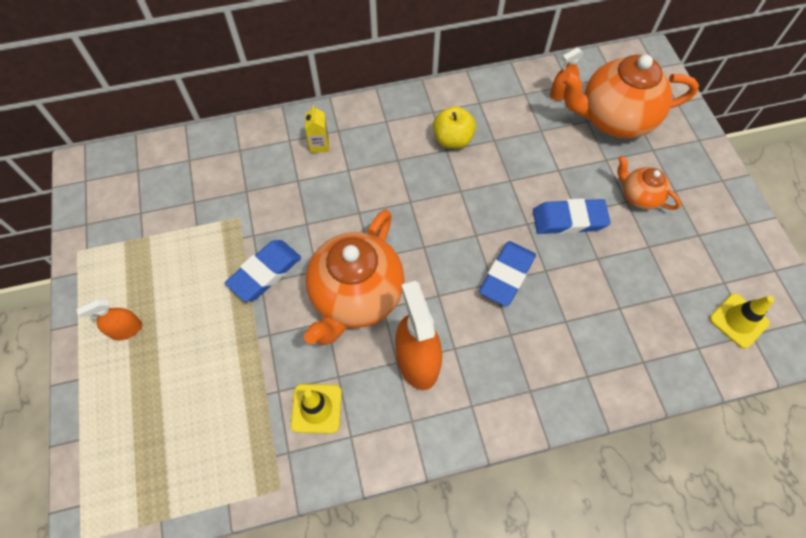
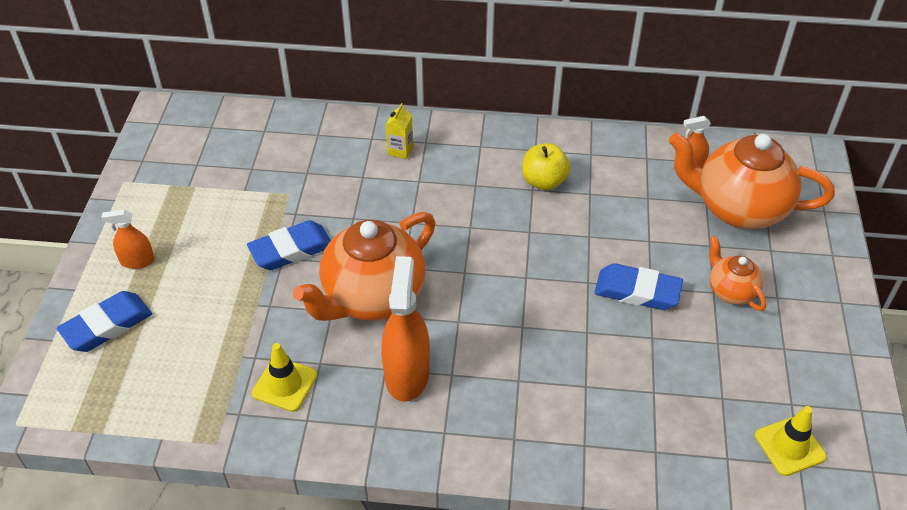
camera: 20 degrees right, 15 degrees down
(507, 275) = (541, 324): blue eraser -> blue eraser (107, 326)

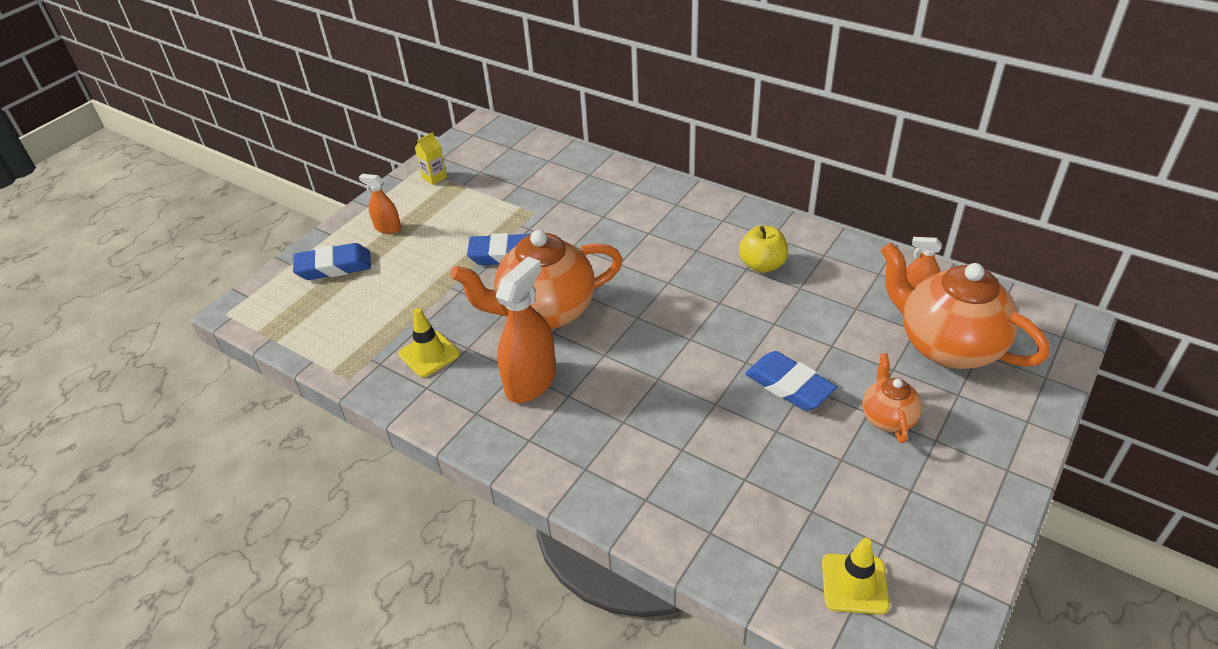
camera: 30 degrees right, 5 degrees down
(400, 150) = (649, 205): yellow carton -> yellow carton (434, 177)

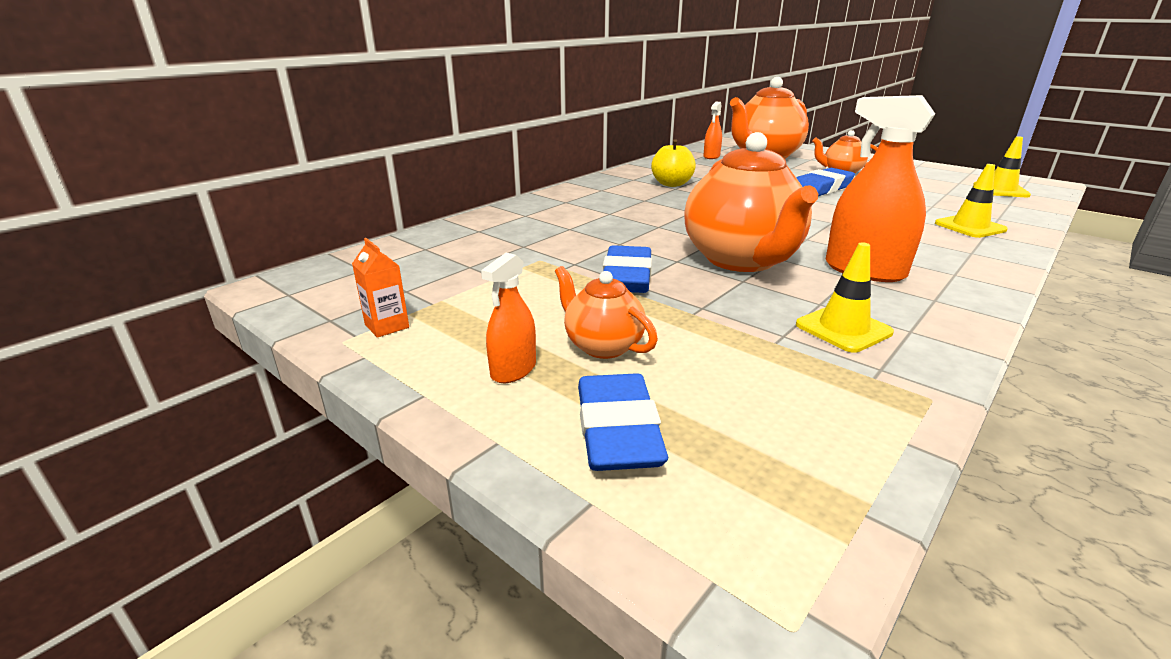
camera: 85 degrees left, 15 degrees down
(410, 254) = (602, 346): none -> orange teapot
(434, 177) = (387, 326): yellow carton -> orange carton
(667, 492) = (970, 227): none -> yellow traffic cone

